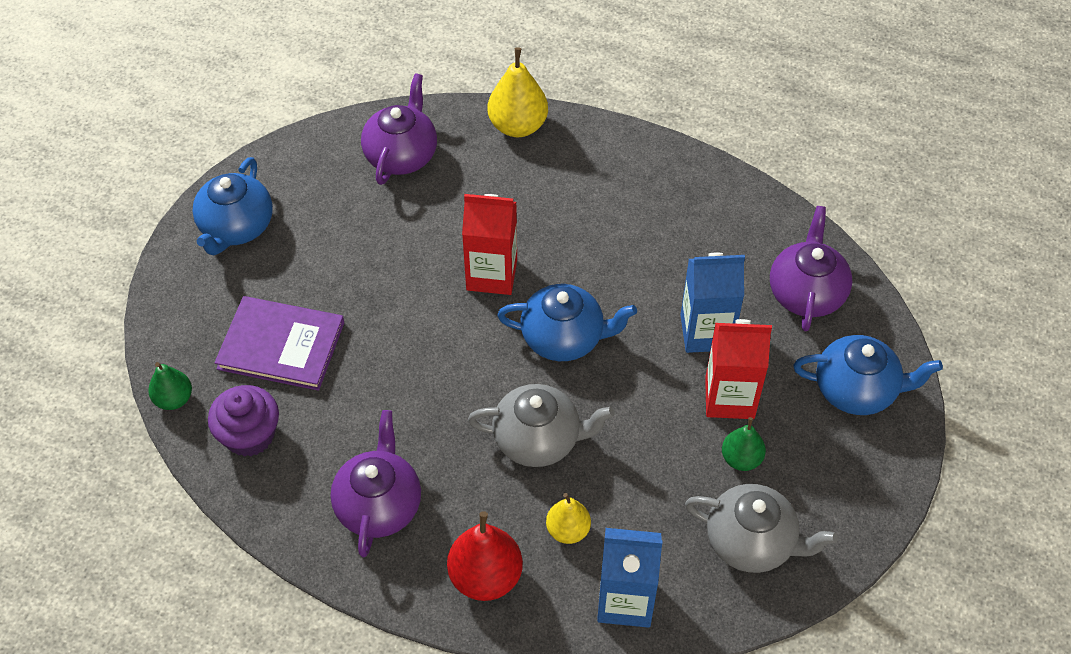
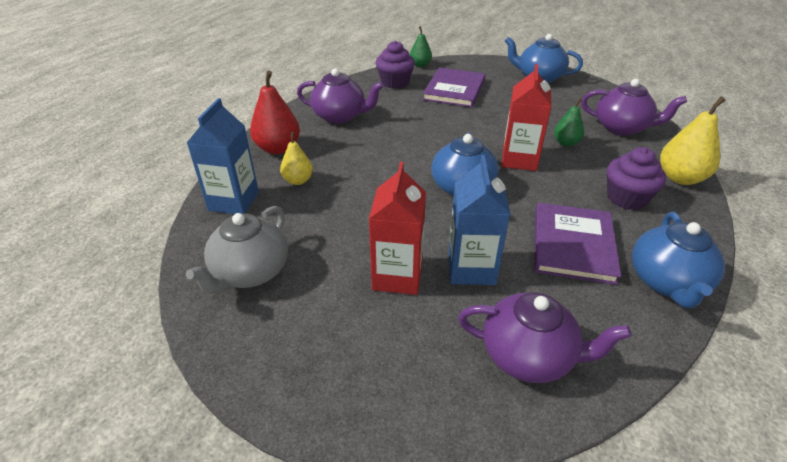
camera: 95 degrees right, 15 degrees down
(538, 440) = (373, 172): grey teapot -> none
(564, 182) = (626, 198): none -> purple cupcake
(653, 242) = (573, 245): none -> purple book
(741, 459) = (332, 276): green pear -> green pear (566, 143)
(856, 390) = (395, 382): blue teapot -> blue teapot (667, 282)

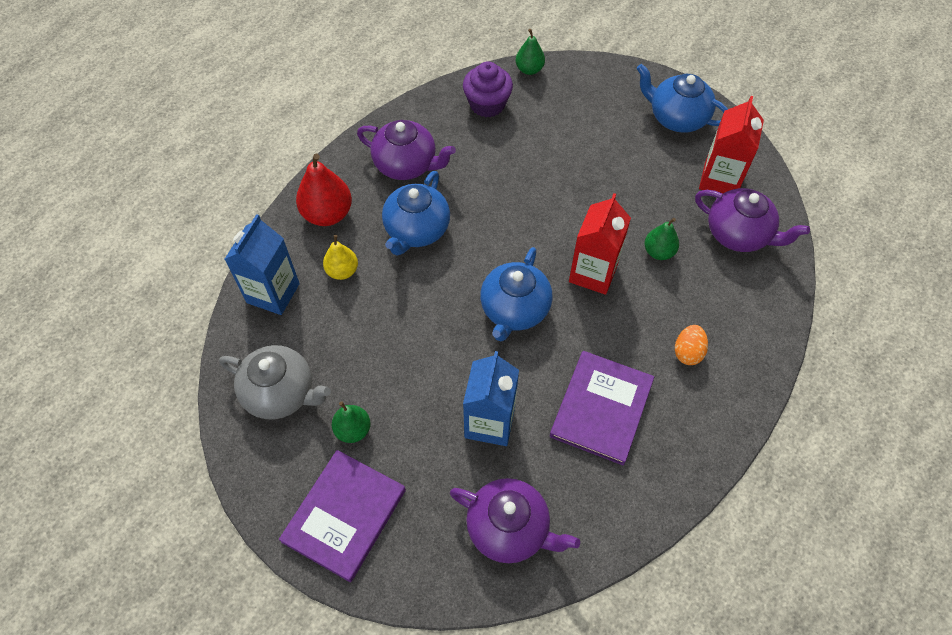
camera: 10 degrees right, 20 degrees up
(250, 273) = (281, 393): grey teapot -> grey teapot turned 105 degrees counterclockwise
(332, 293) = (353, 430): none -> green pear
(397, 276) = (417, 420): red carton -> red carton (720, 180)
(454, 90) = (558, 130): purple book -> purple book (344, 515)
(626, 198) = (688, 352): purple cupcake -> orange egg
(667, 282) = (673, 471): blue teapot -> blue teapot (416, 230)
(680, 178) = (764, 330): yellow pear -> none

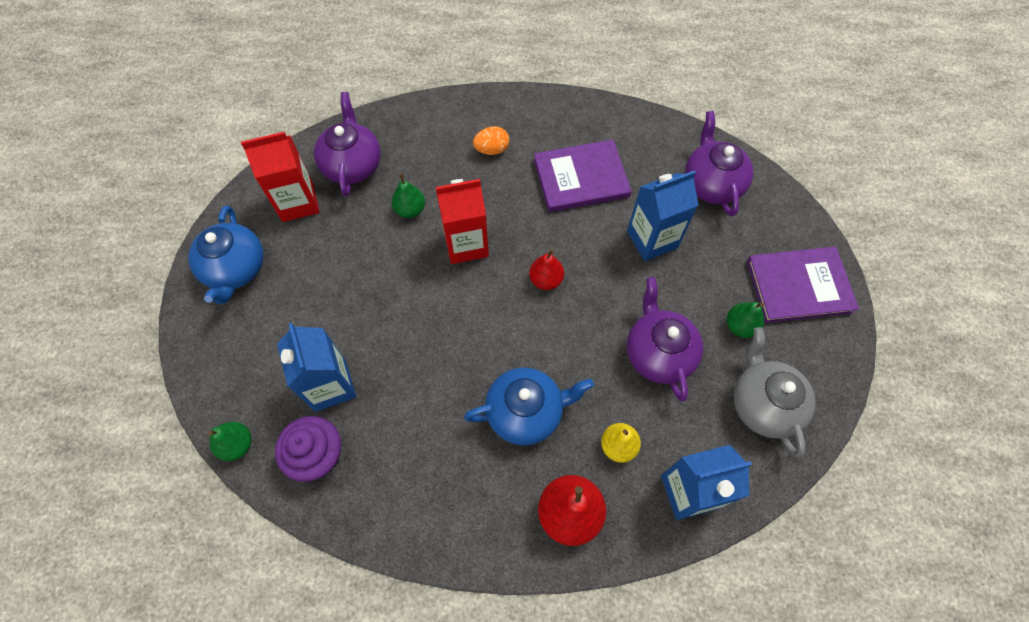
camera: 125 degrees left, 5 degrees up
(406, 165) = (454, 480): purple teapot -> purple teapot (658, 353)
(514, 310) = (546, 280): blue teapot -> red pear
(533, 131) = (330, 385): none -> blue carton

